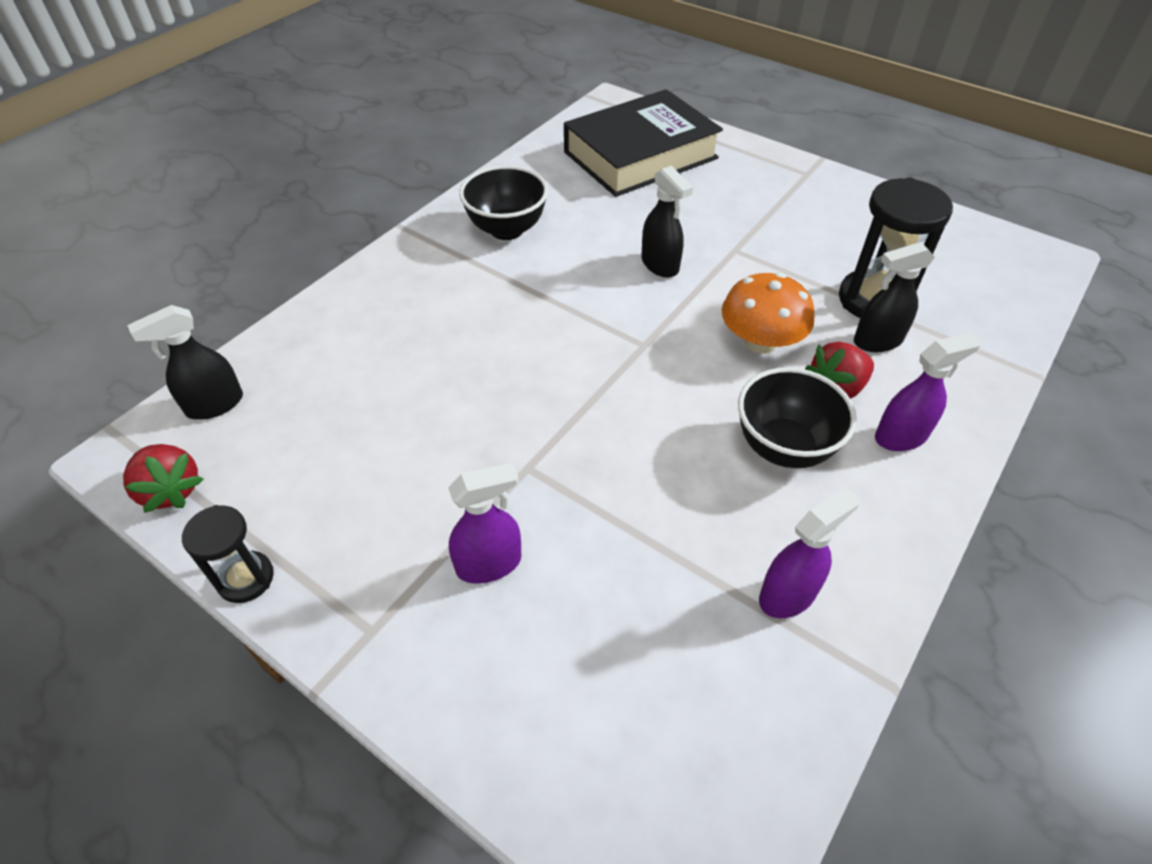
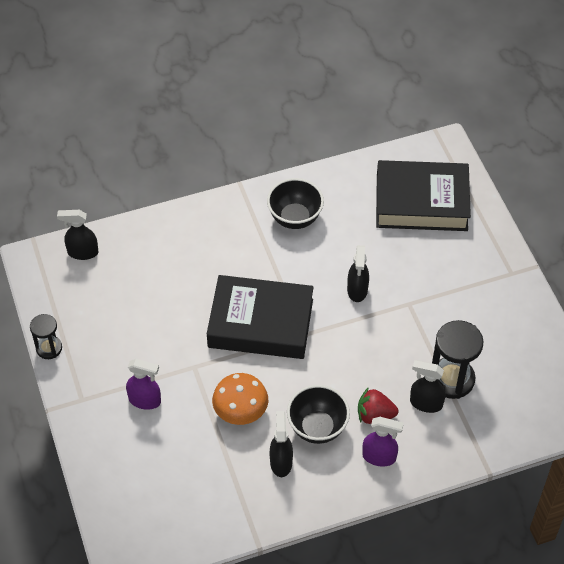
camera: 35 degrees right, 5 degrees up
(171, 490) = (42, 288): red strawberry -> none
(573, 361) = (260, 323): none -> black book
(760, 342) = (364, 368): orange mushroom -> orange mushroom (240, 411)
(786, 526) = (281, 462): none -> black spray bottle
(788, 594) = (253, 488): purple spray bottle -> none

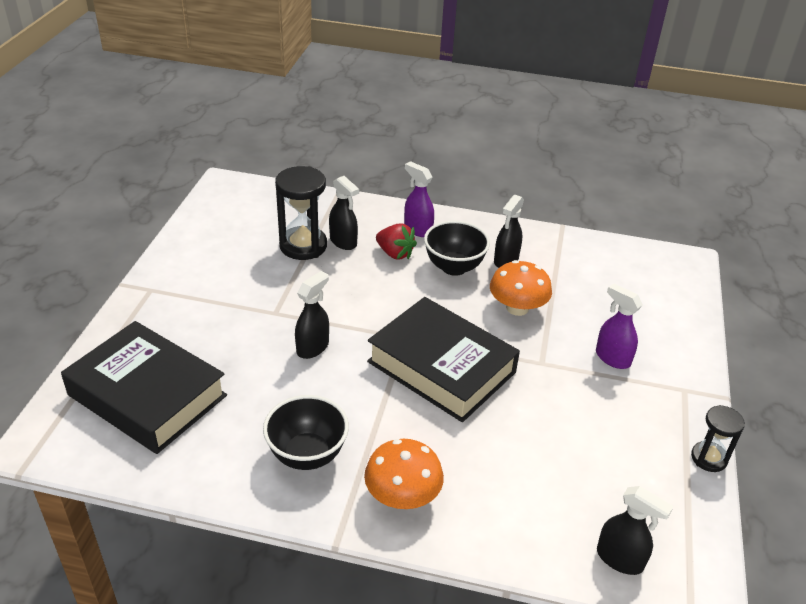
camera: 150 degrees left, 15 degrees down
(223, 224) = (402, 496): none -> orange mushroom

